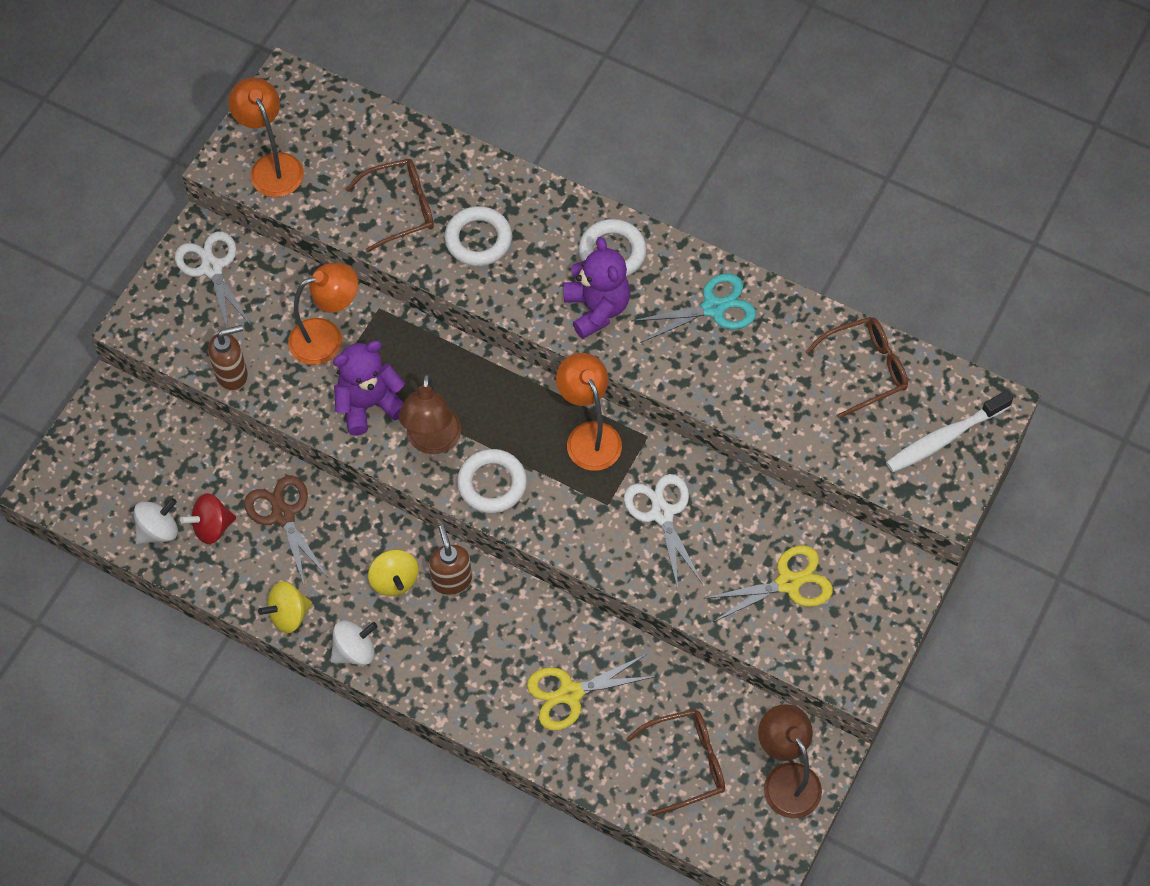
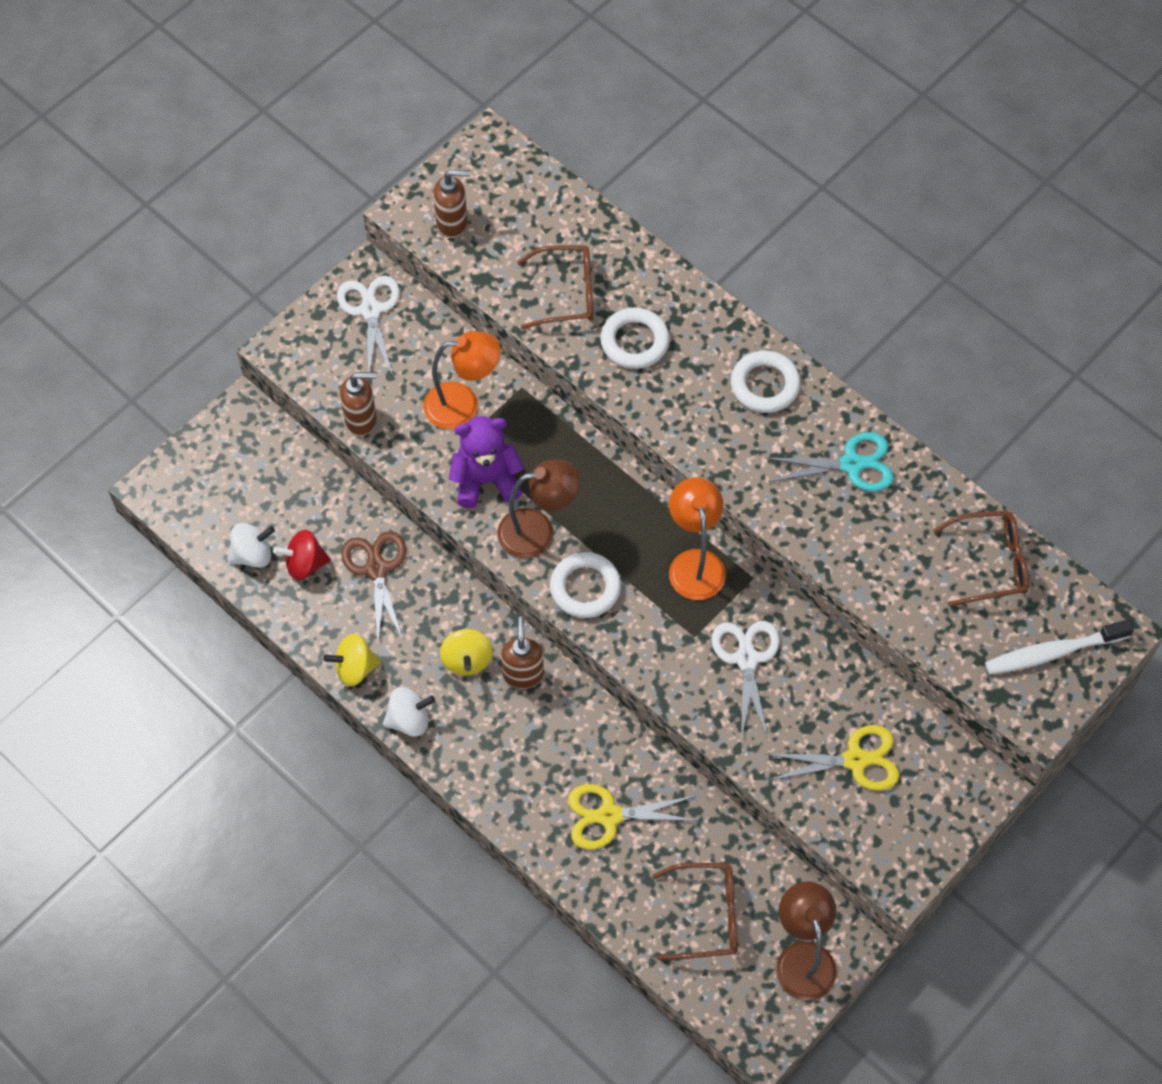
camera: 15 degrees right, 0 degrees up
(272, 166) = (452, 223): orange lamp -> brown soap dispenser
(432, 441) = (538, 531): brown lamp -> brown lamp turned 120 degrees counterclockwise
(597, 309) = (733, 438): purple teddy bear -> none

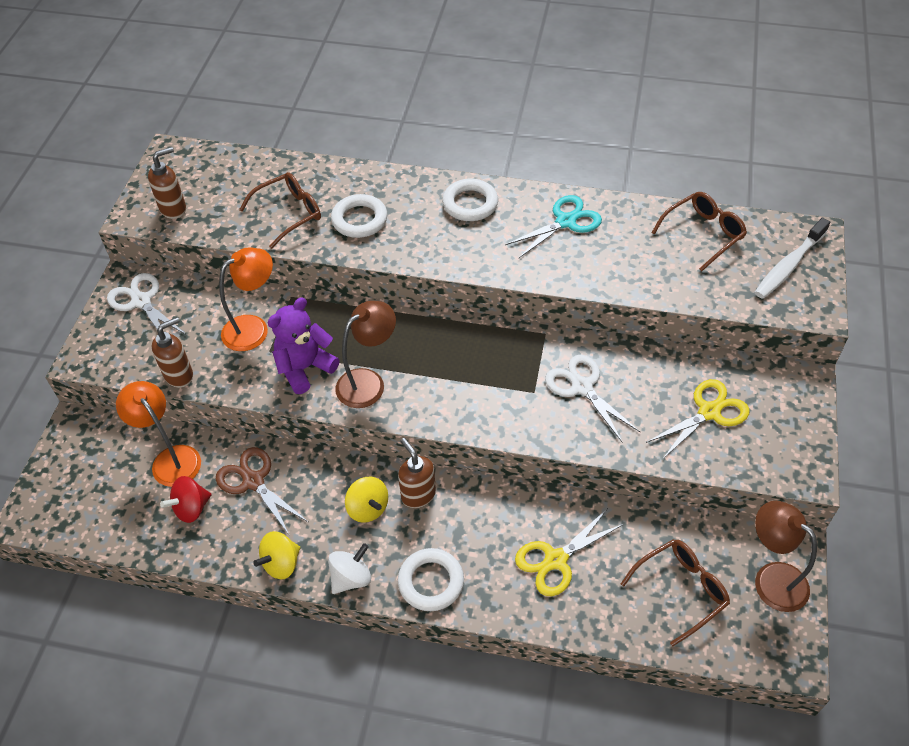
camera: 30 degrees left, 10 degrees down
(253, 554) = (143, 524): white spinning top -> none
(585, 588) = (430, 401): white ring -> white ring (431, 582)
(695, 563) = (497, 345): orange lamp -> orange lamp (171, 458)

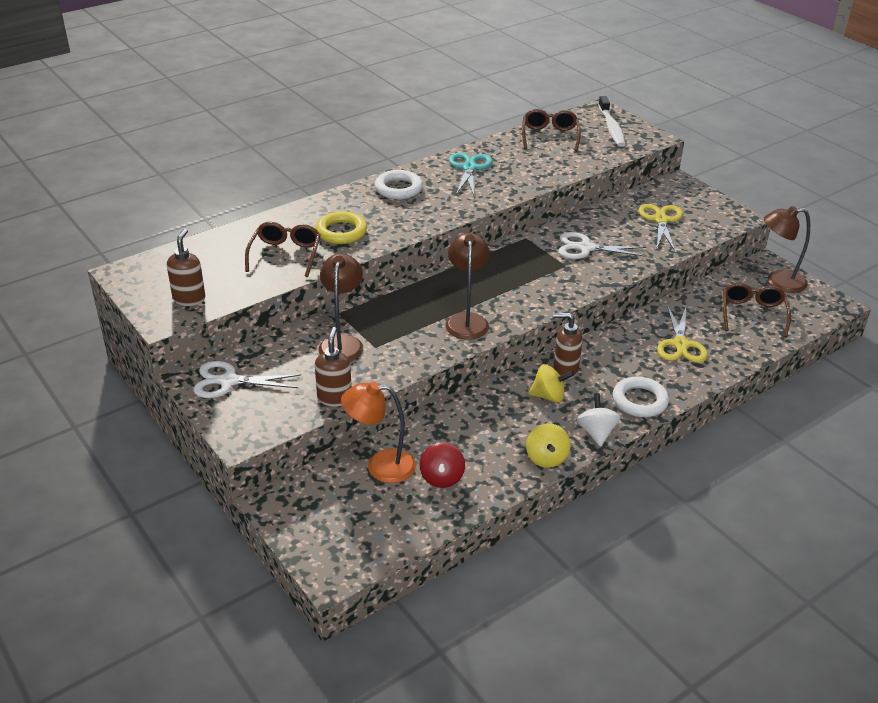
camera: 50 degrees left, 15 degrees down
(253, 328) = (342, 343): orange lamp -> brown lamp
(253, 481) = (458, 435): brown scissors -> none
(305, 368) = (414, 339): purple teddy bear -> none
(359, 220) = (341, 232): white ring -> yellow ring

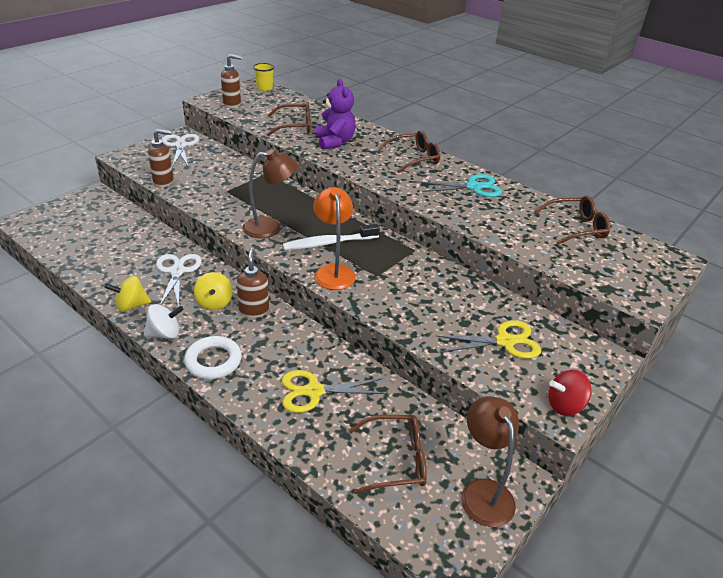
camera: 75 degrees right, 0 degrees up
(142, 267) = (264, 88): none -> yellow cup
(341, 232) = (335, 142): yellow ring -> purple teddy bear
(342, 343) = (229, 178): brown lamp -> none
(380, 465) = (127, 229): orange lamp -> orange lamp (333, 271)
(398, 189) = (414, 158): white ring -> brown glasses
(442, 478) = (112, 256): red spinning top -> red spinning top (564, 405)
(585, 248) = (415, 287): white scissors -> white scissors (177, 271)
(611, 128) = (636, 268): white toothbrush -> white toothbrush (328, 243)

